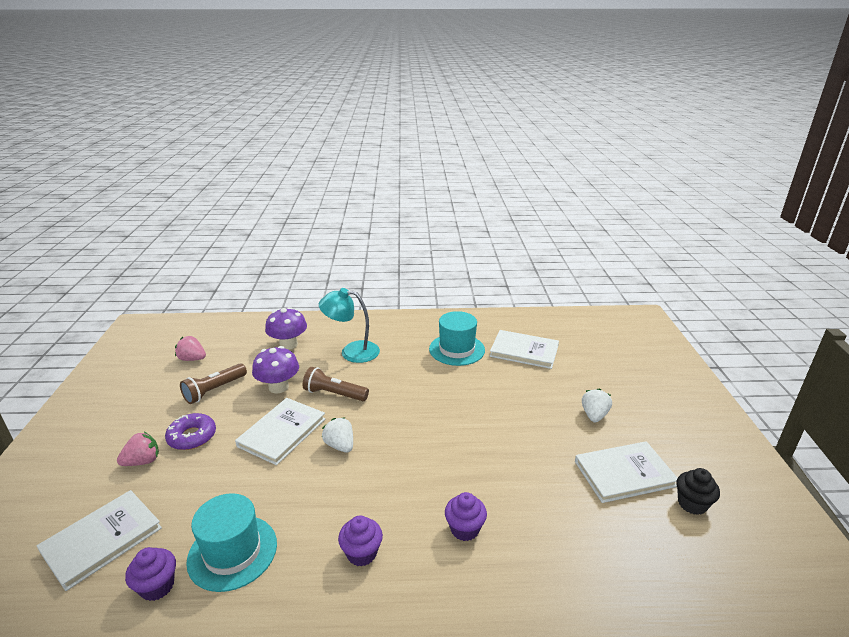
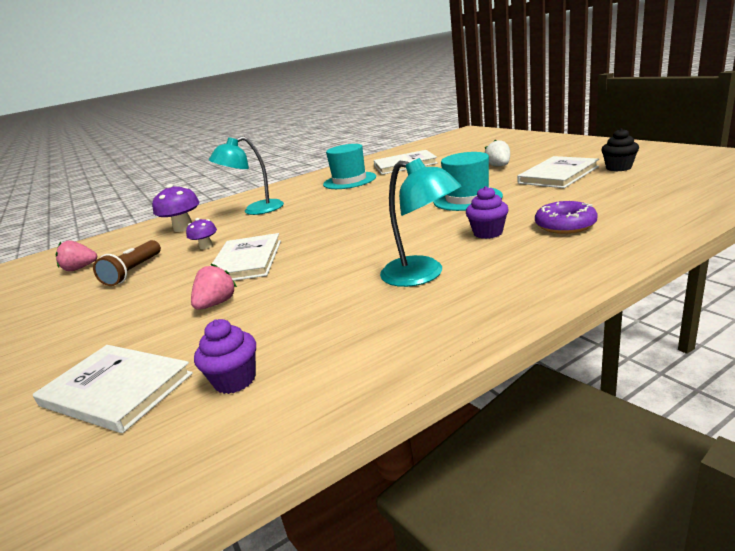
camera: 25 degrees left, 5 degrees down
(102, 540) = (116, 390): white book -> white book turned 75 degrees counterclockwise
(143, 461) = (101, 332): pink strawberry -> pink strawberry (216, 304)
(192, 437) = (145, 299): purple donut -> purple donut (565, 225)
(232, 552) = (293, 327): turquoise hat -> turquoise hat (467, 199)
(278, 387) = (206, 246): purple mushroom -> purple mushroom, size x0.59
(334, 394) = (270, 230): brown flashlight -> none
(340, 445) = (316, 245): white strawberry -> none
(361, 553) = (422, 275): purple cupcake -> turquoise lamp

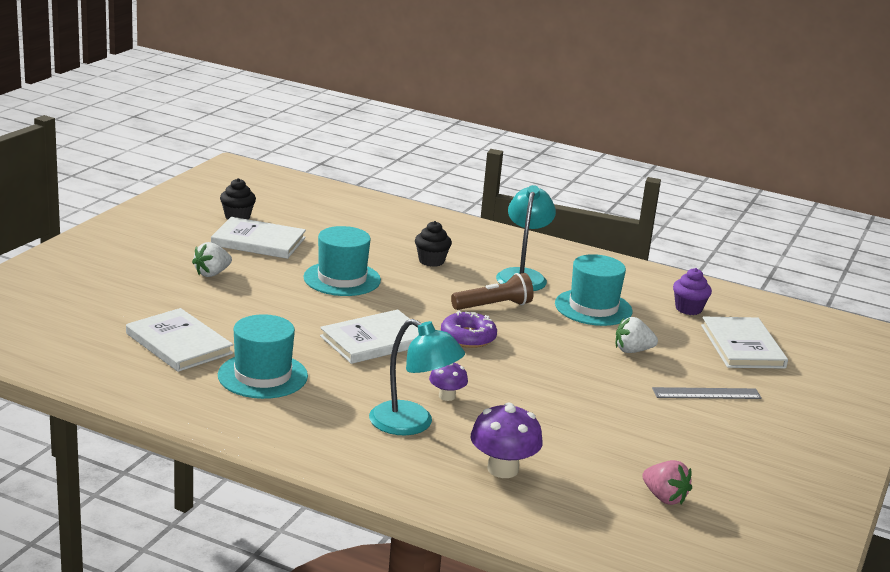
camera: 130 degrees left, 0 degrees up
(109, 324) = (706, 393): none -> grey ruler
(134, 271) = (632, 438): brown flashlight -> brown flashlight (493, 306)
(206, 246) = (543, 413): purple mushroom -> purple mushroom (447, 396)
(216, 304) = (632, 350): pink strawberry -> white strawberry
(246, 261) = (557, 366): white book -> white book (375, 340)
(314, 303) = (593, 307): none -> turquoise hat
(488, 233) = (431, 261): purple cupcake -> black cupcake
(565, 225) = (403, 235): purple donut -> purple donut (468, 337)

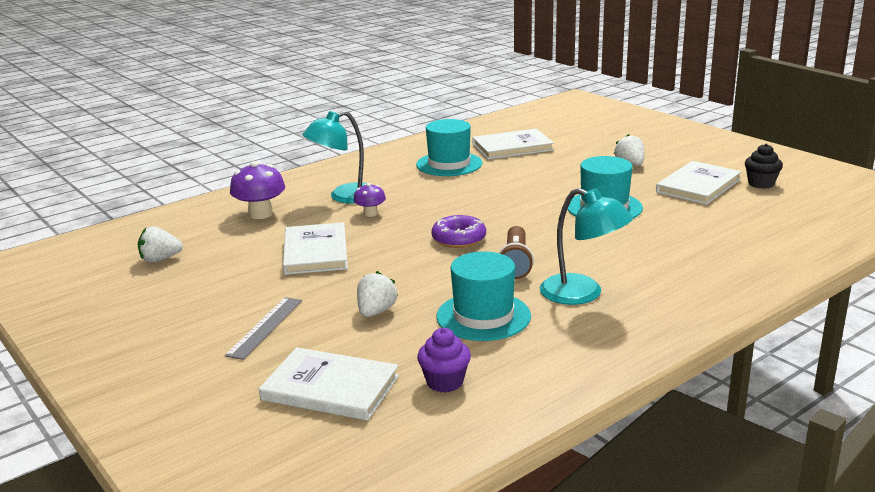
camera: 120 degrees right, 0 degrees up
(375, 340) = (477, 203): white book -> white book (315, 252)
(431, 261) = (636, 252): black cupcake -> none
(664, 497) = (160, 259): pink strawberry -> white strawberry

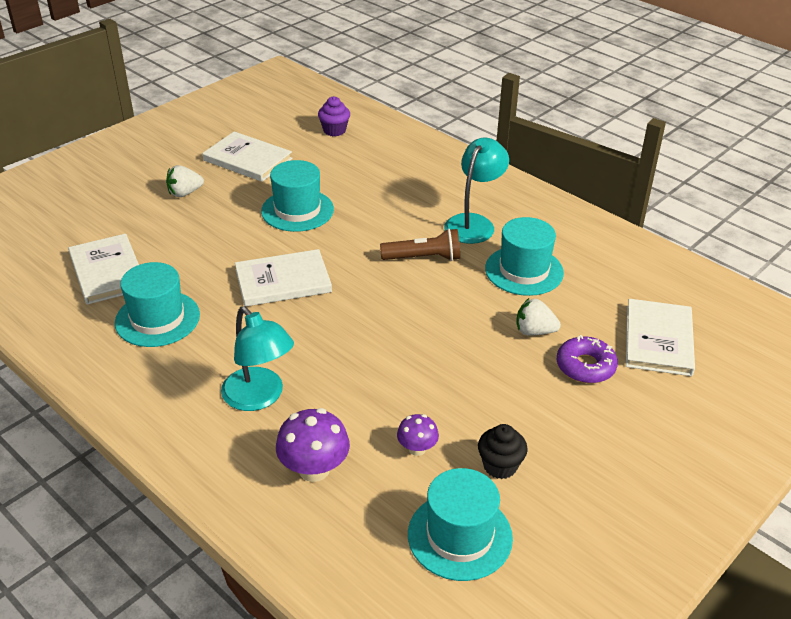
camera: 100 degrees left, 15 degrees up
(160, 259) = (460, 536): white strawberry -> turquoise hat
(265, 327) = (583, 399): grey ruler -> none
(315, 252) = (419, 394): white book -> white book (283, 281)
(370, 213) = (313, 366): purple mushroom -> purple mushroom (417, 448)
(445, 382) = (625, 283): purple cupcake -> purple cupcake (334, 130)
(459, 239) = (376, 294): purple donut -> purple donut (585, 366)
(761, 184) = (246, 130): black cupcake -> black cupcake (500, 466)

